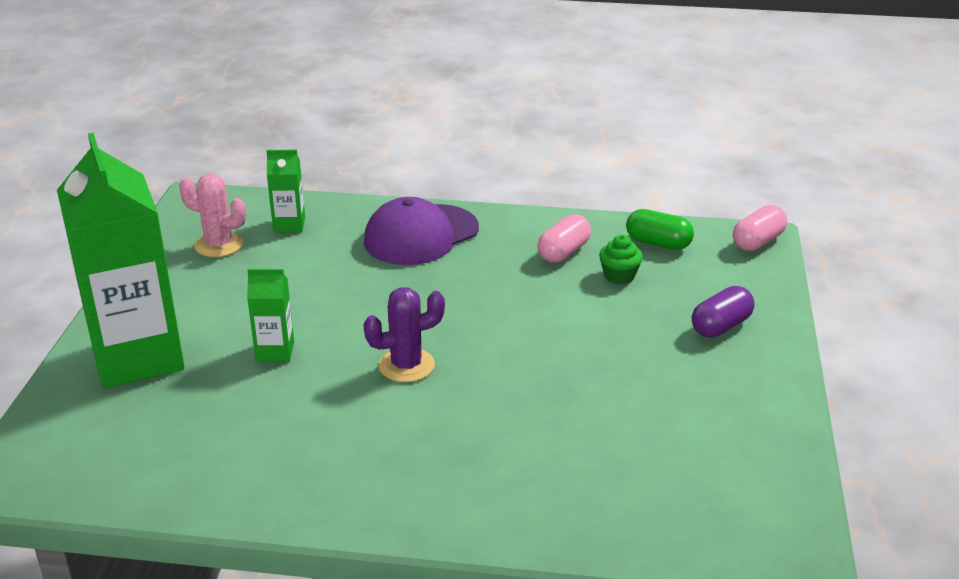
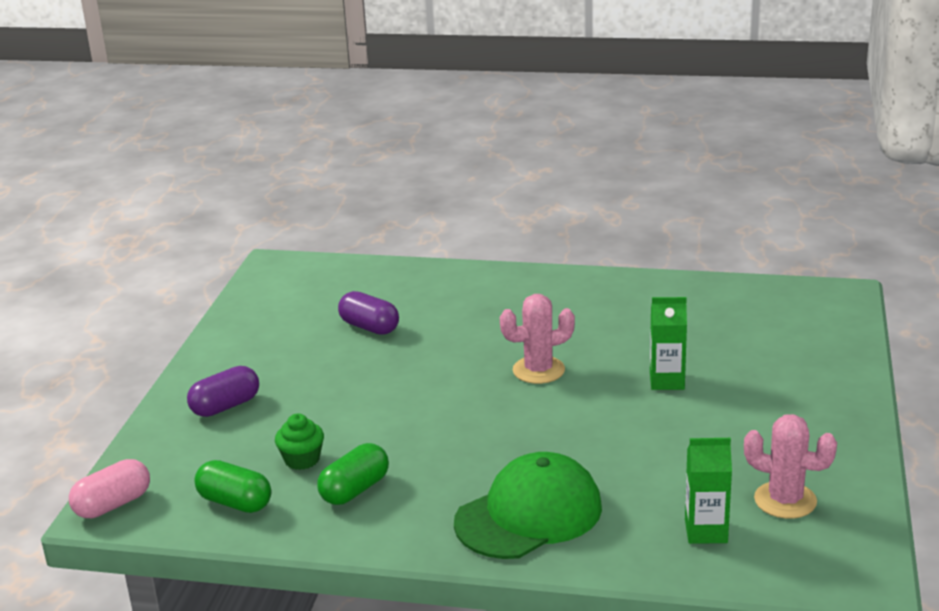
camera: 175 degrees left, 5 degrees down
(137, 357) = (798, 375): green carton -> none
(406, 365) = (538, 370): purple cactus -> pink cactus
(421, 235) = (529, 514): purple cap -> green cap
(563, 252) = (355, 490): pink capsule -> green capsule
(609, 428) = (369, 327): none -> purple capsule

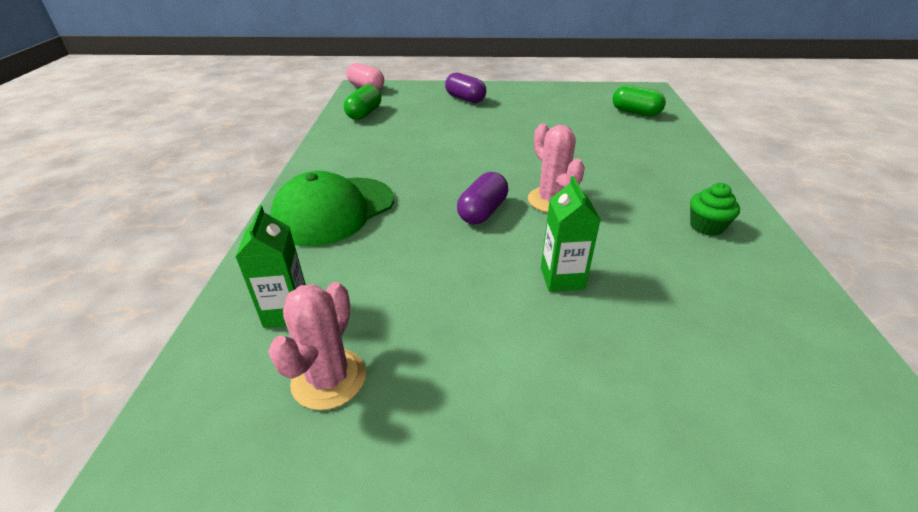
camera: 80 degrees right, 10 degrees up
(302, 460) = (408, 125): green cupcake -> green cupcake (706, 226)
(355, 490) = (373, 144): green capsule -> green capsule (635, 112)
(369, 327) = (583, 127): purple capsule -> purple capsule (482, 212)
(529, 514) = (334, 211): green cap -> green cap turned 90 degrees clockwise

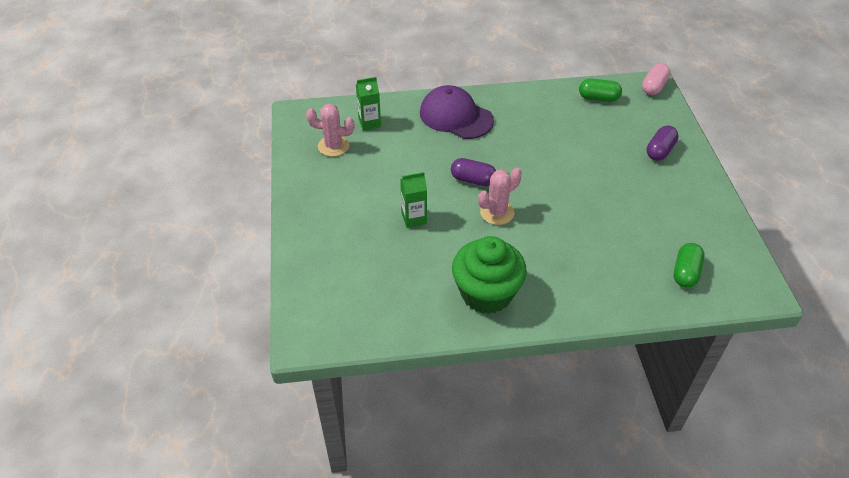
camera: 80 degrees right, 10 degrees up
(334, 211) = (456, 116): green cap -> purple cap
(706, 226) = (486, 293): green cupcake -> green cupcake, size x2.24

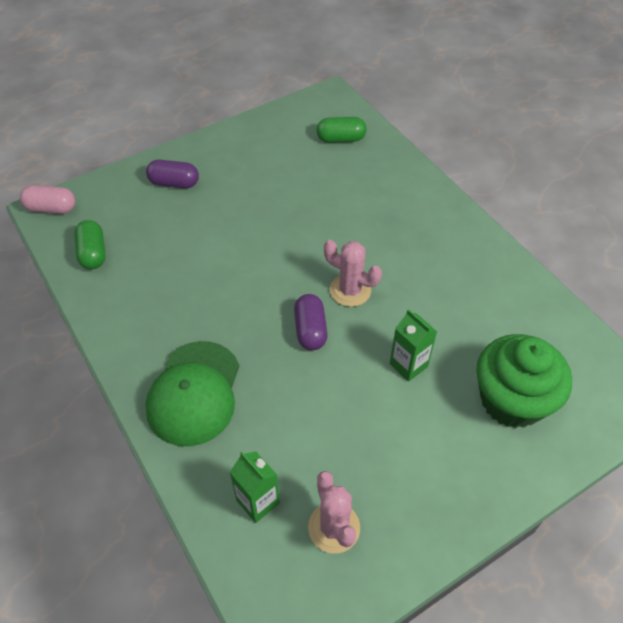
camera: 115 degrees left, 5 degrees up
(456, 116) = (194, 393): purple cap -> green cap
(486, 293) = (465, 264): green cupcake -> green cupcake (511, 400)

